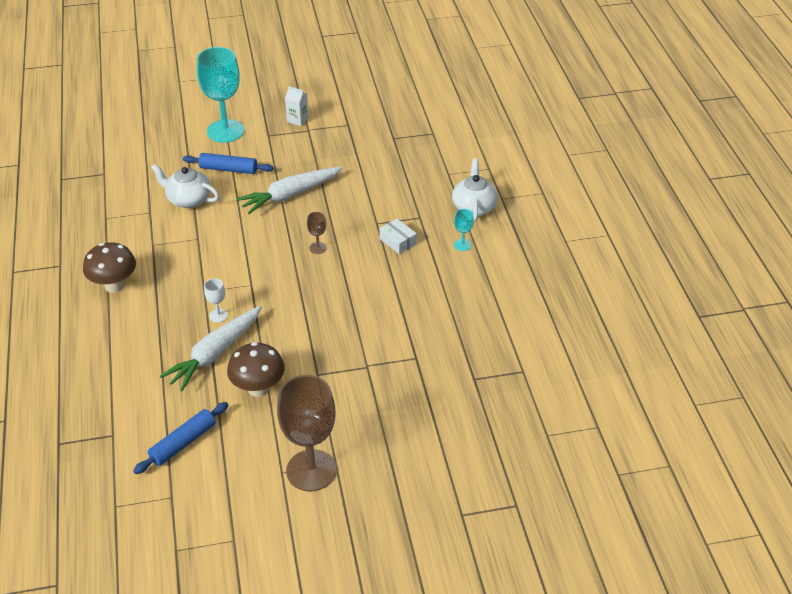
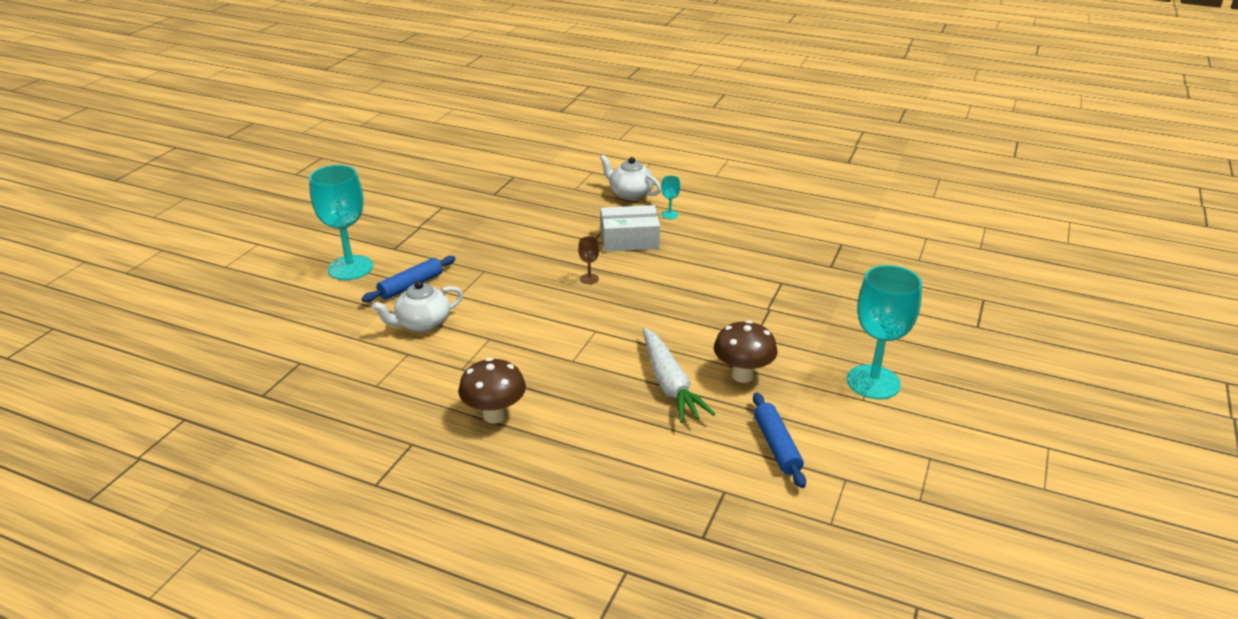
camera: 55 degrees left, 10 degrees down
(218, 315) = (617, 364): white goblet -> none
(290, 195) = (497, 267): white carrot -> none
(297, 120) = (396, 226): white carton -> none
(311, 470) = (873, 382): brown goblet -> turquoise goblet
(397, 241) = (629, 239): white box -> white box, size x1.76

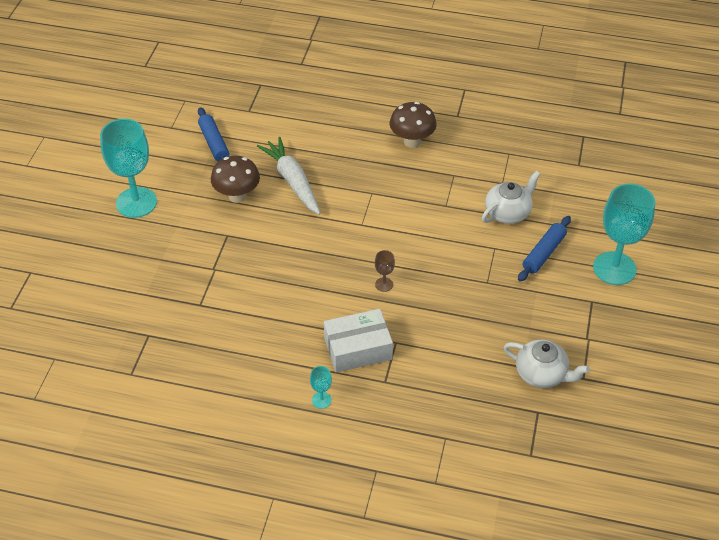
camera: 170 degrees right, 15 degrees up
(630, 194) = (375, 437): white teapot -> white teapot (542, 374)

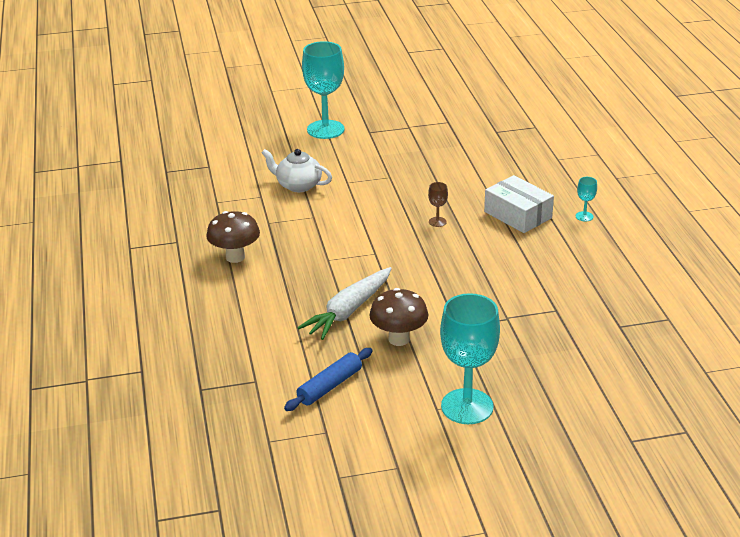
camera: 115 degrees left, 15 degrees down
(542, 374) = (460, 136): white teapot -> none
(543, 253) = (334, 160): blue rolling pin -> none

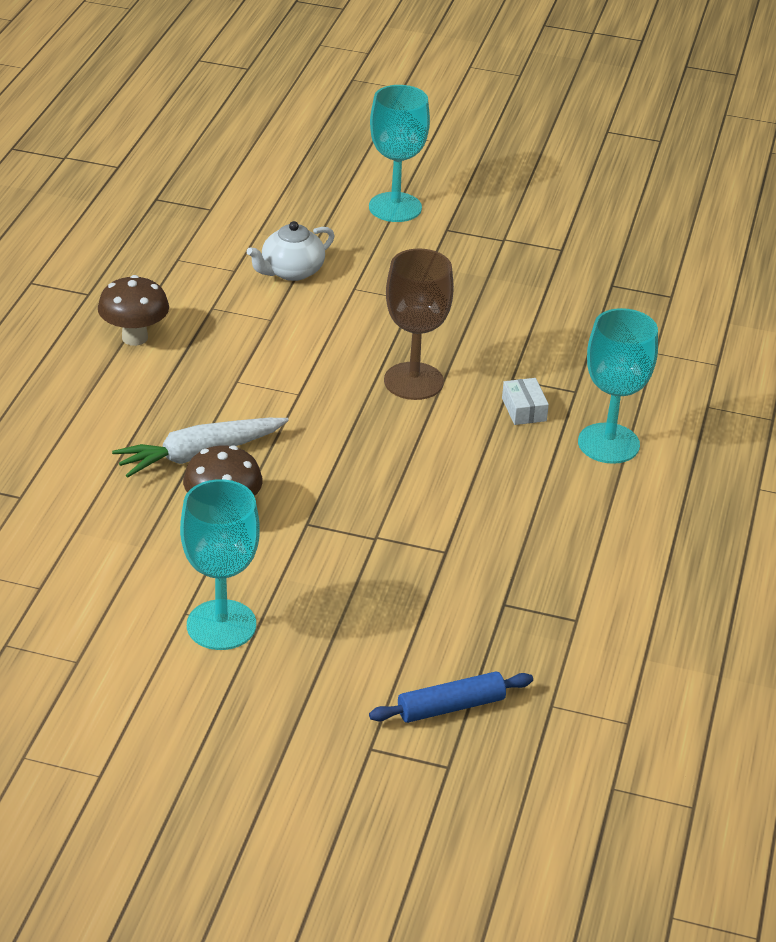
camera: 25 degrees right, 5 degrees up
(298, 185) = (291, 271): white teapot -> white teapot turned 90 degrees counterclockwise
(330, 386) = (93, 536): blue rolling pin -> blue rolling pin (451, 707)
(437, 222) = (413, 381): brown goblet -> brown goblet, size x2.38
(517, 215) = (524, 409): white box -> white box, size x0.57
(584, 216) = (608, 443): turquoise goblet -> turquoise goblet, size x2.38

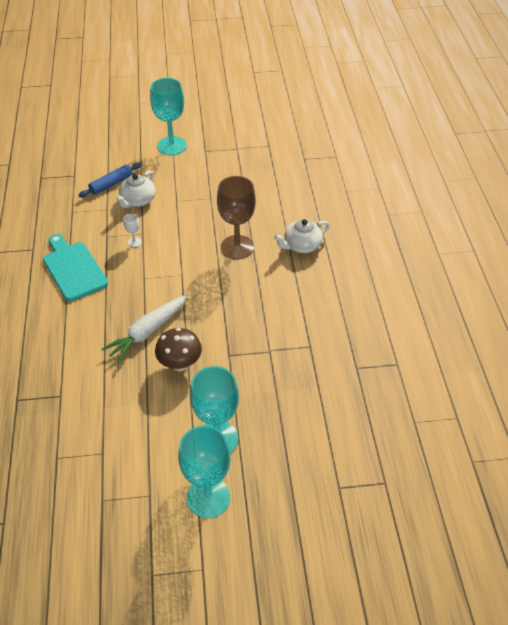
camera: 20 degrees left, 10 degrees up
(134, 338) = (73, 269): brown mushroom -> turquoise cutting board
(251, 328) = (134, 242): none -> white goblet
(451, 707) = (365, 443): blue rolling pin -> blue rolling pin (111, 184)
(524, 409) = (301, 246): white box -> white teapot
(608, 443) = (354, 252): turquoise goblet -> turquoise goblet (208, 497)

